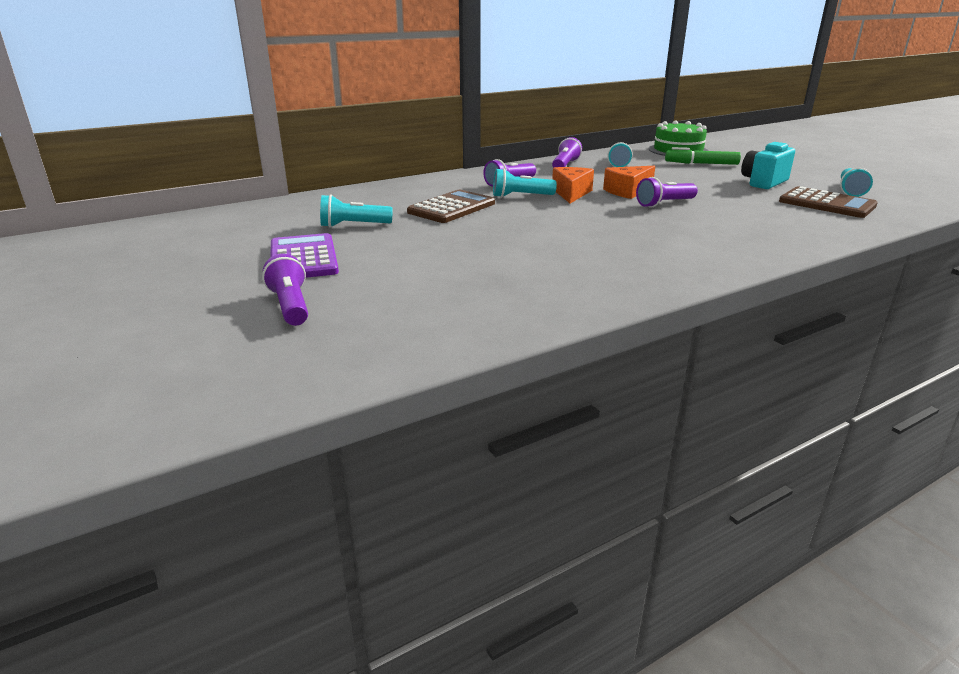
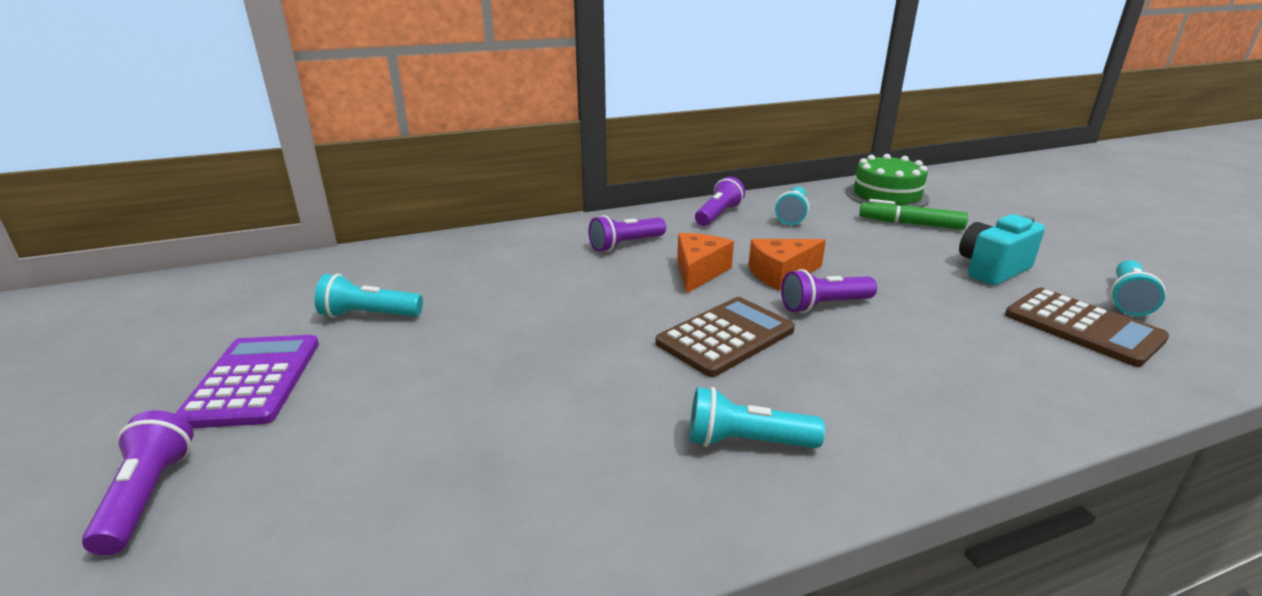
camera: 10 degrees right, 0 degrees up
(452, 208) = (520, 289): brown calculator -> brown calculator (725, 337)
(520, 196) = (626, 273): turquoise flashlight -> turquoise flashlight (746, 442)

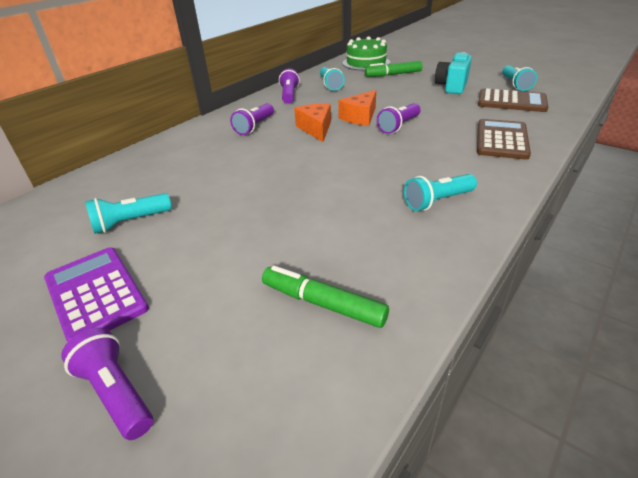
camera: 30 degrees left, 10 degrees up
(431, 510) = (323, 303): none -> green marker
(725, 337) = (370, 157): brown calculator -> brown calculator (502, 140)

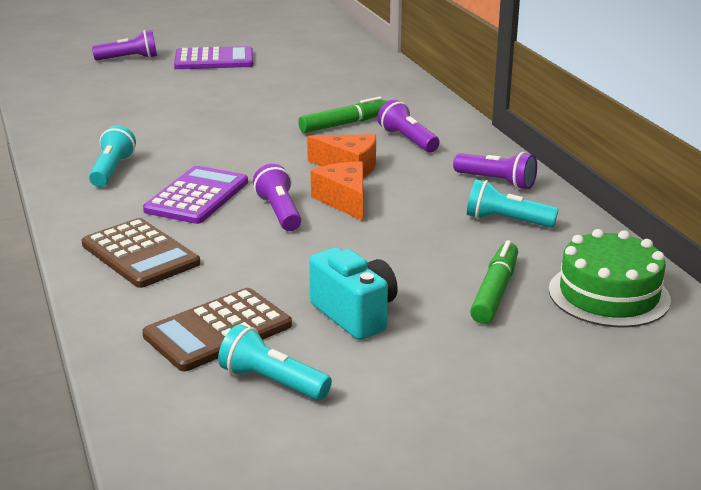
camera: 120 degrees right, 10 degrees down
(130, 222) = (284, 73): turquoise flashlight -> none
(323, 303) = (94, 104): green marker -> green marker (344, 124)
(419, 153) = (197, 196): none -> purple calculator

